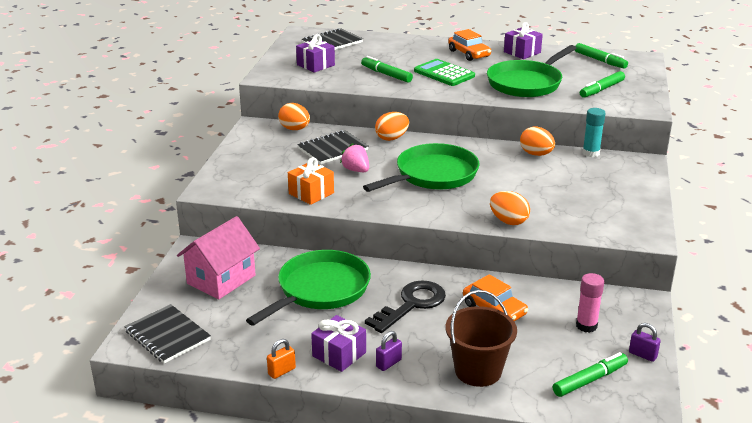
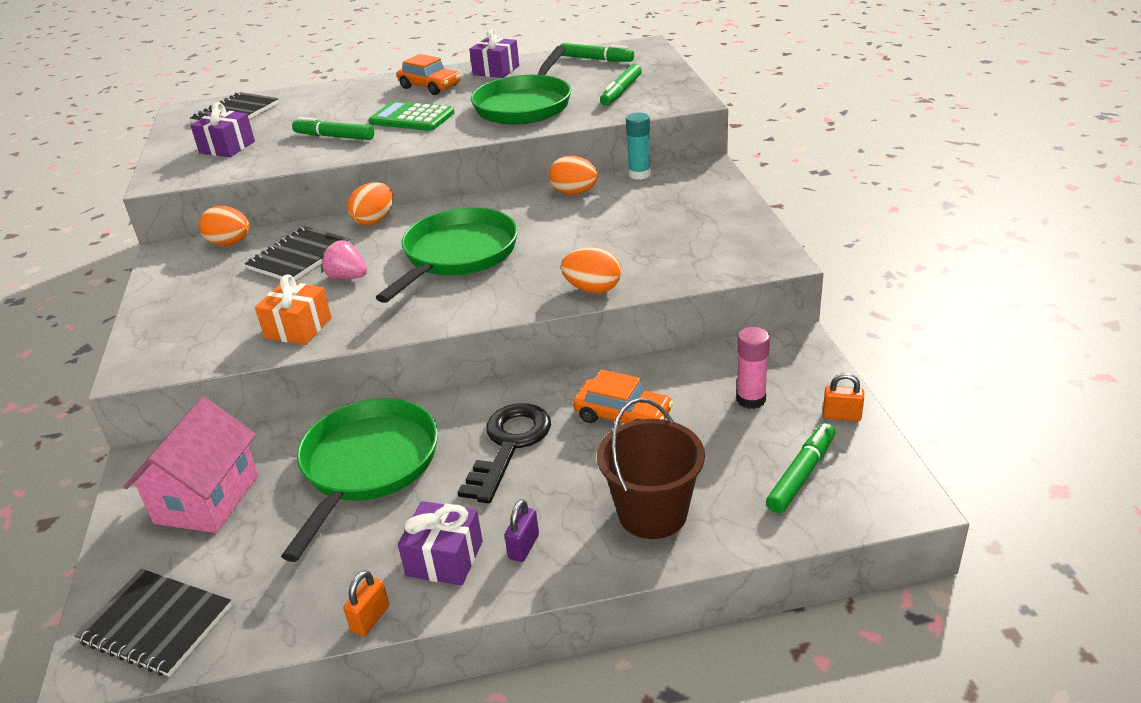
camera: 20 degrees left, 5 degrees up
(642, 355) = (841, 416): purple padlock -> orange padlock

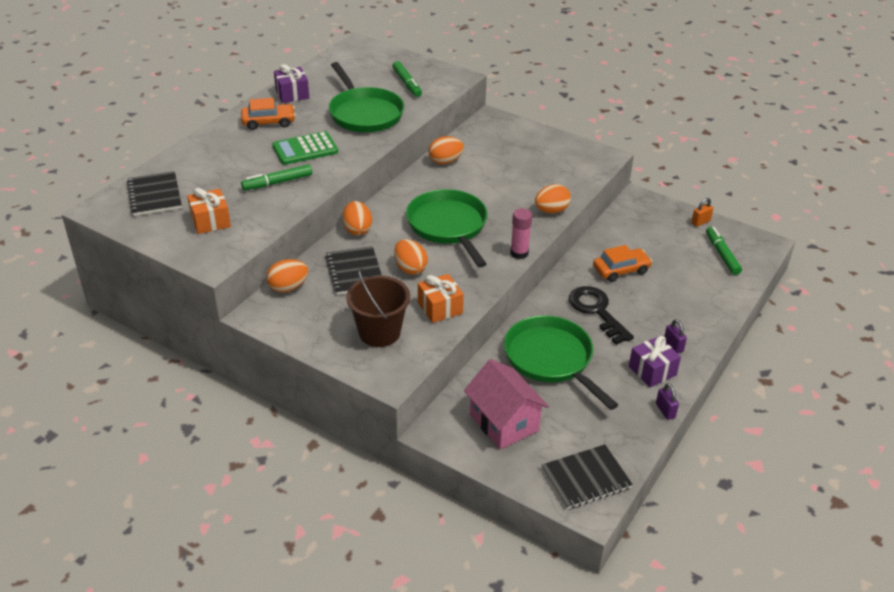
camera: 50 degrees left, 5 degrees up
(227, 147) = (210, 221): purple gift -> orange gift
(347, 277) = (410, 268): pink strawberry -> orange egg
(370, 619) = (665, 411): orange padlock -> purple padlock
(596, 59) = (346, 64): green marker -> none
(639, 174) = (461, 135): turquoise glue stick -> none
(652, 513) = (696, 302): brown bucket -> brown bucket (379, 332)
(751, 399) = (658, 234): pink glue stick -> pink glue stick (519, 253)

